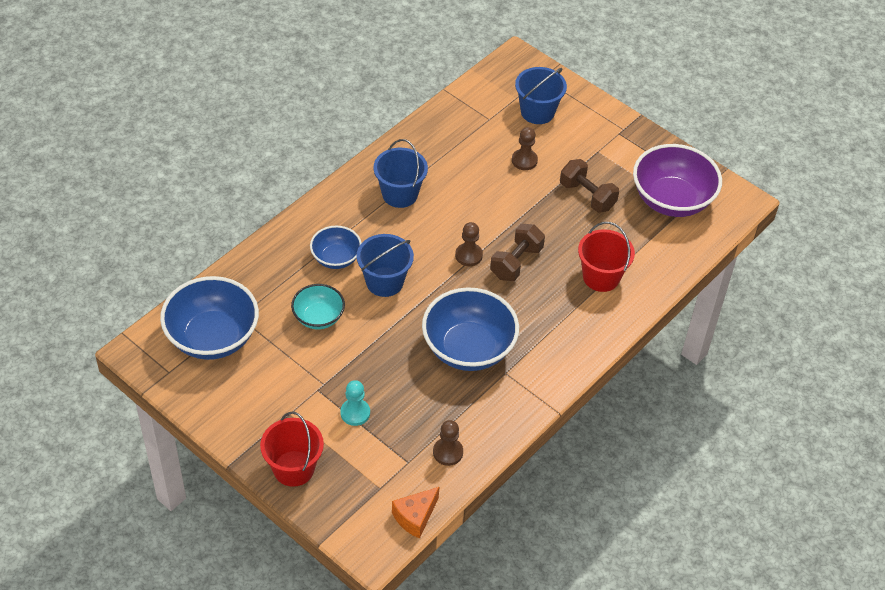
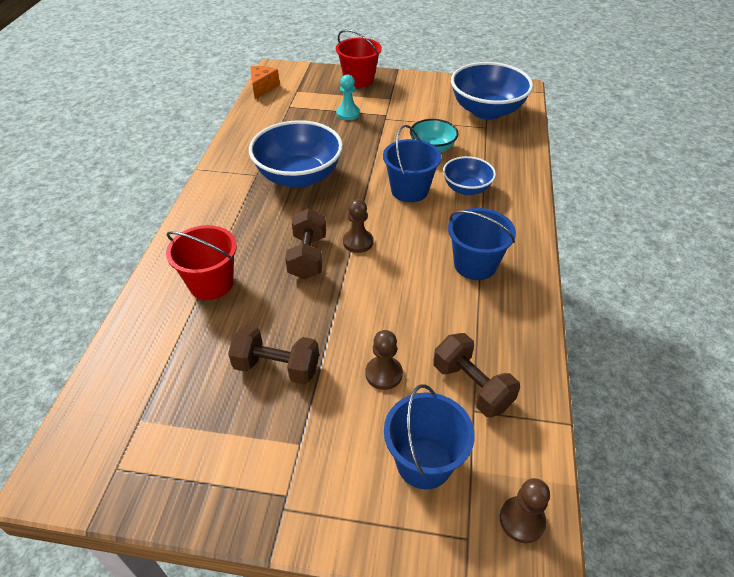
camera: 150 degrees right, 5 degrees down
(448, 452) = (266, 119): brown pawn -> brown pawn (522, 520)
(478, 129) = (472, 386): none -> brown dumbbell
(672, 200) = (161, 421): purple bowl -> none

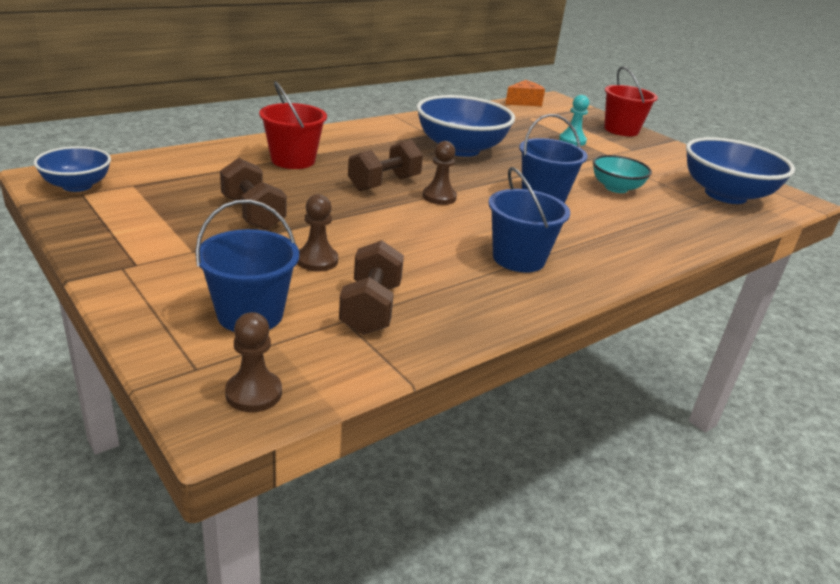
camera: 40 degrees right, 15 degrees down
(466, 188) = (603, 221): blue bowl -> blue bowl (77, 186)

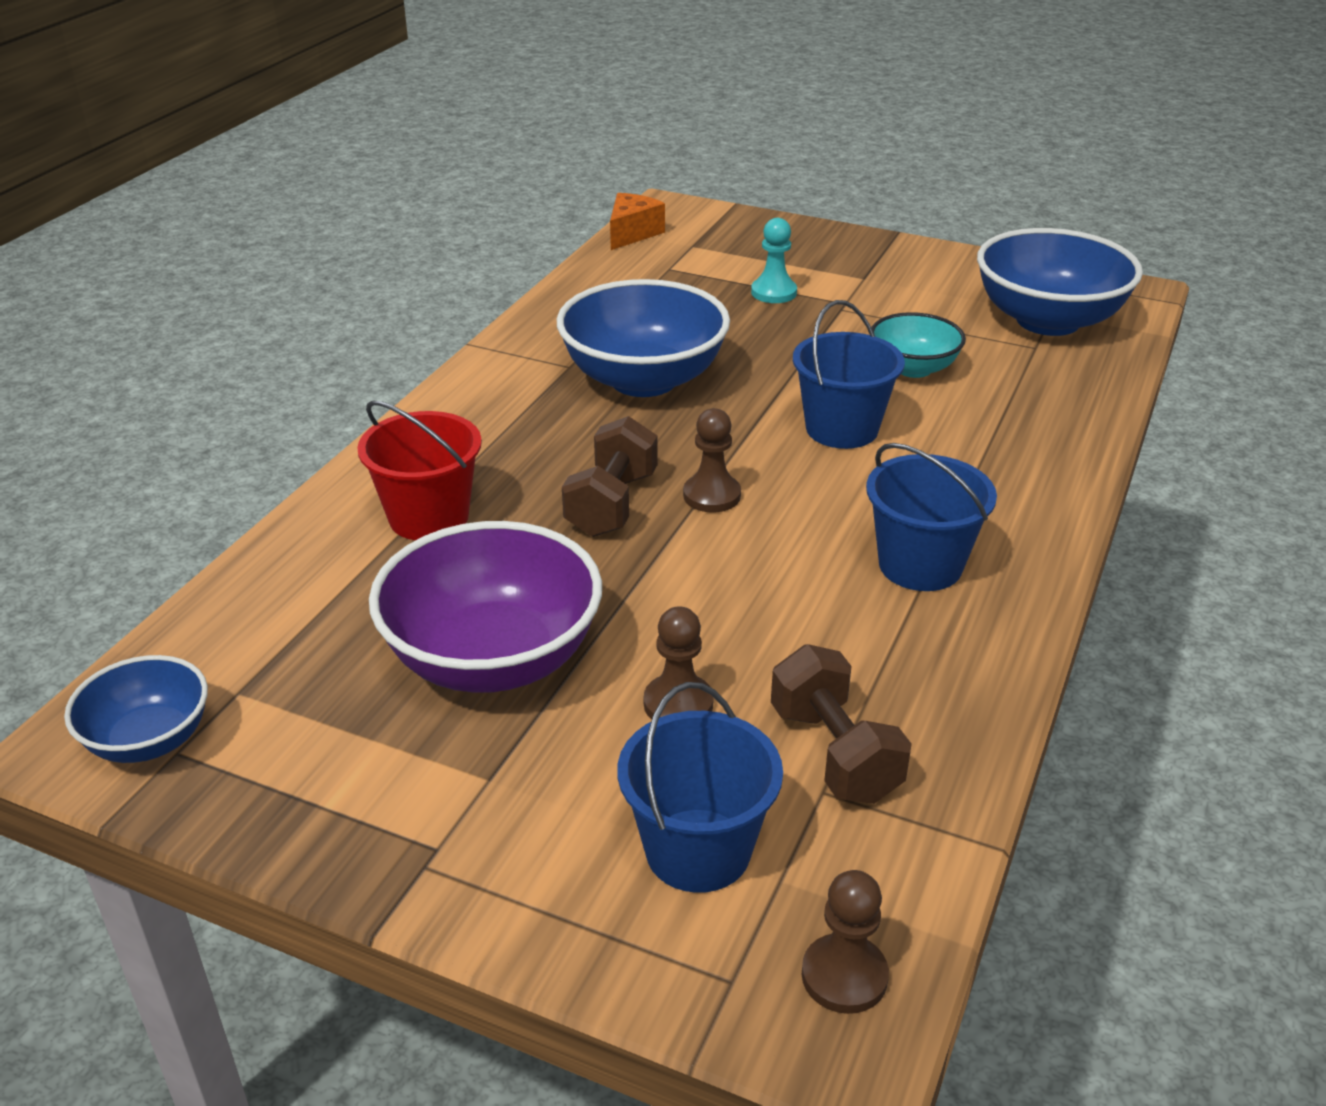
camera: 25 degrees left, 5 degrees up
(253, 214) = (493, 659): brown dumbbell -> purple bowl
(621, 130) = (815, 241): red bucket -> none

